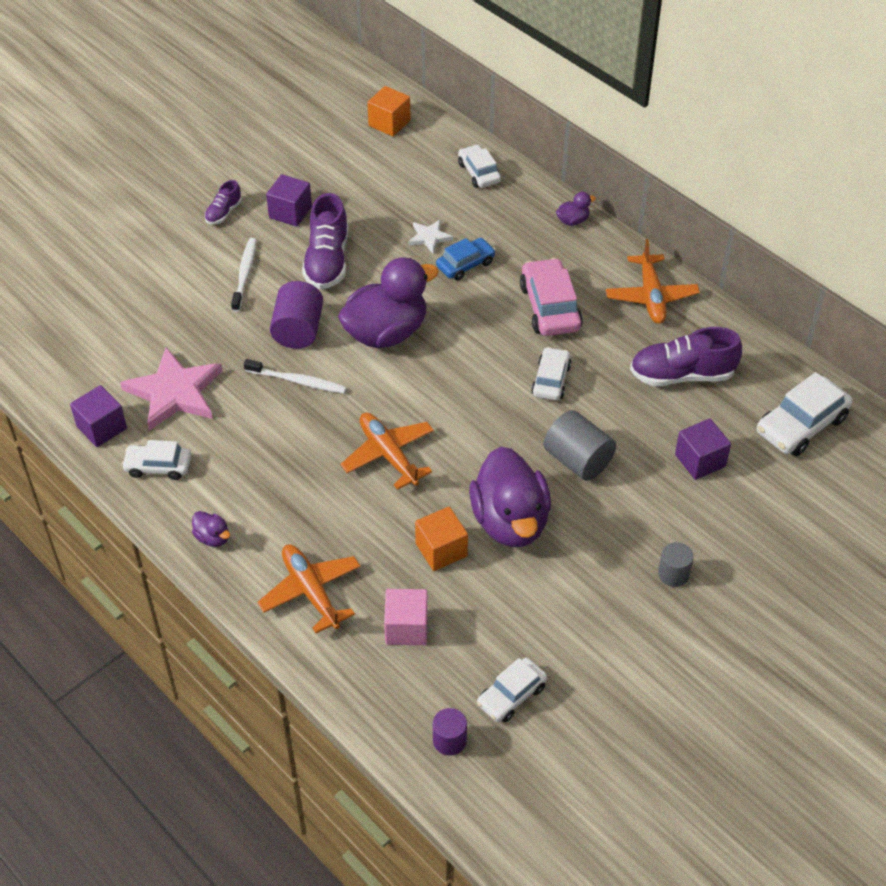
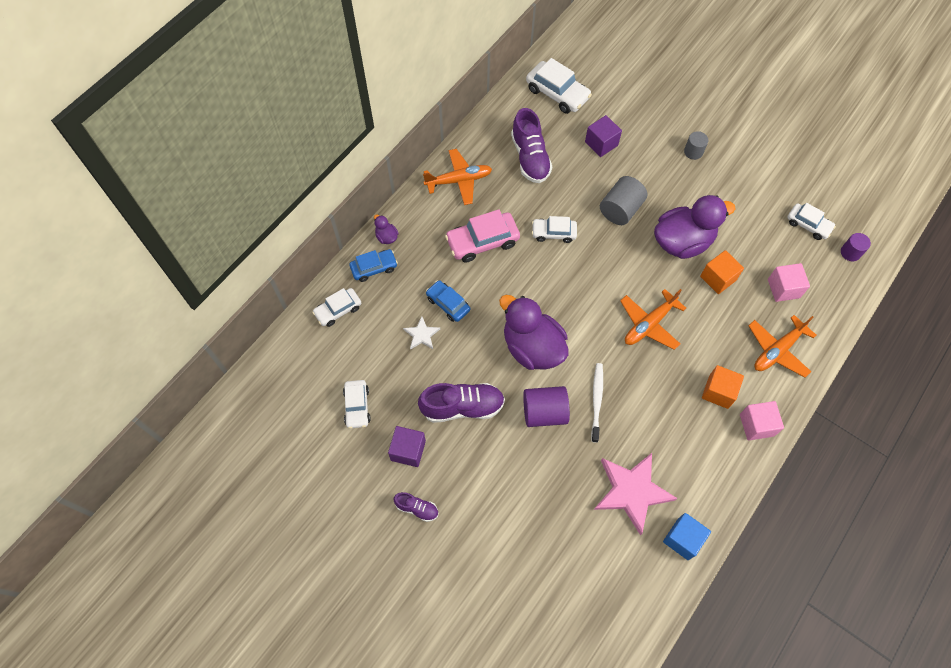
camera: 100 degrees left, 15 degrees up
(102, 428) = (683, 539): purple cube -> blue cube
(158, 466) = (707, 482): white car -> white car (357, 406)
(213, 538) = (756, 425): purple duck -> pink cube
(245, 274) = (489, 470): white toothbrush -> none
(389, 123) = (279, 392): orange cube -> orange cube (718, 391)
(530, 206) = (374, 268): none -> blue car

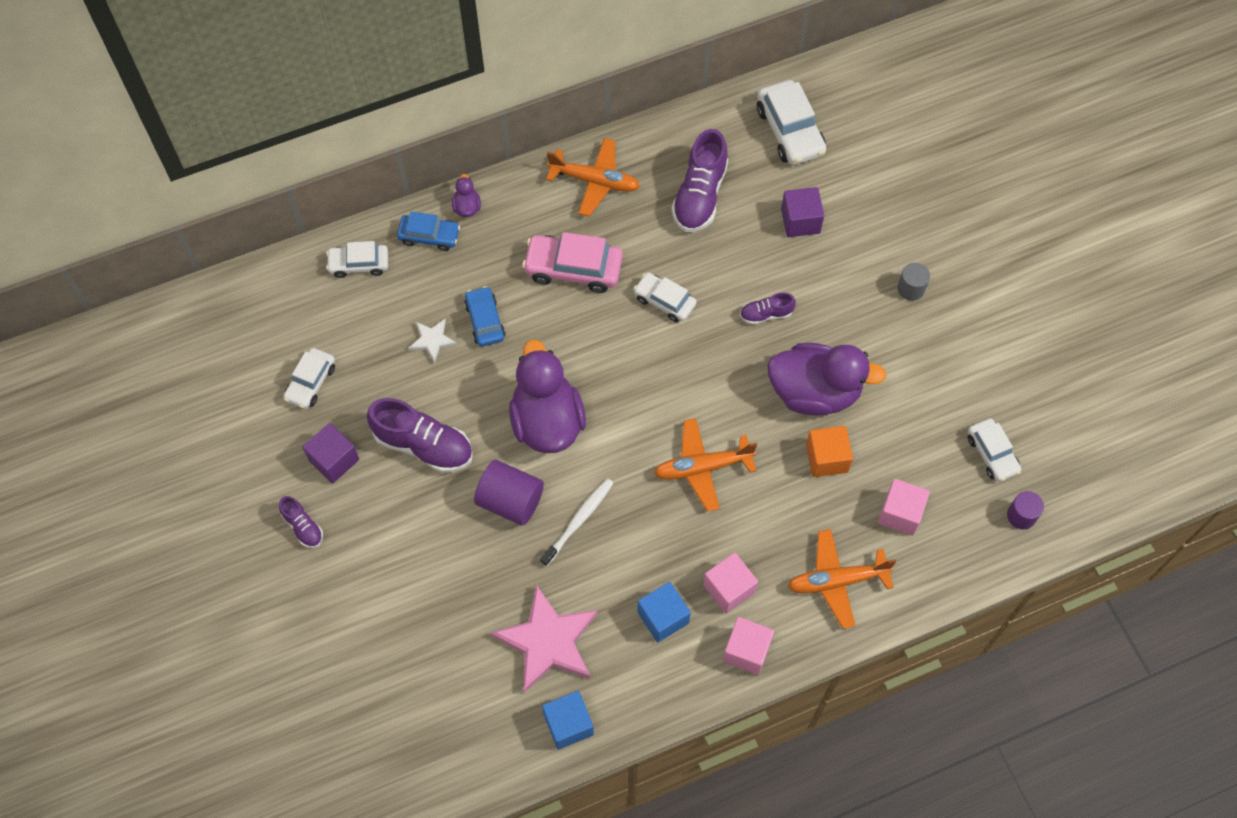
camera: 30 degrees right, 0 degrees up
(620, 210) = (766, 314): grey cylinder -> purple shoe
(692, 433) = (663, 617): none -> blue cube
(718, 391) = (729, 589): orange cube -> pink cube

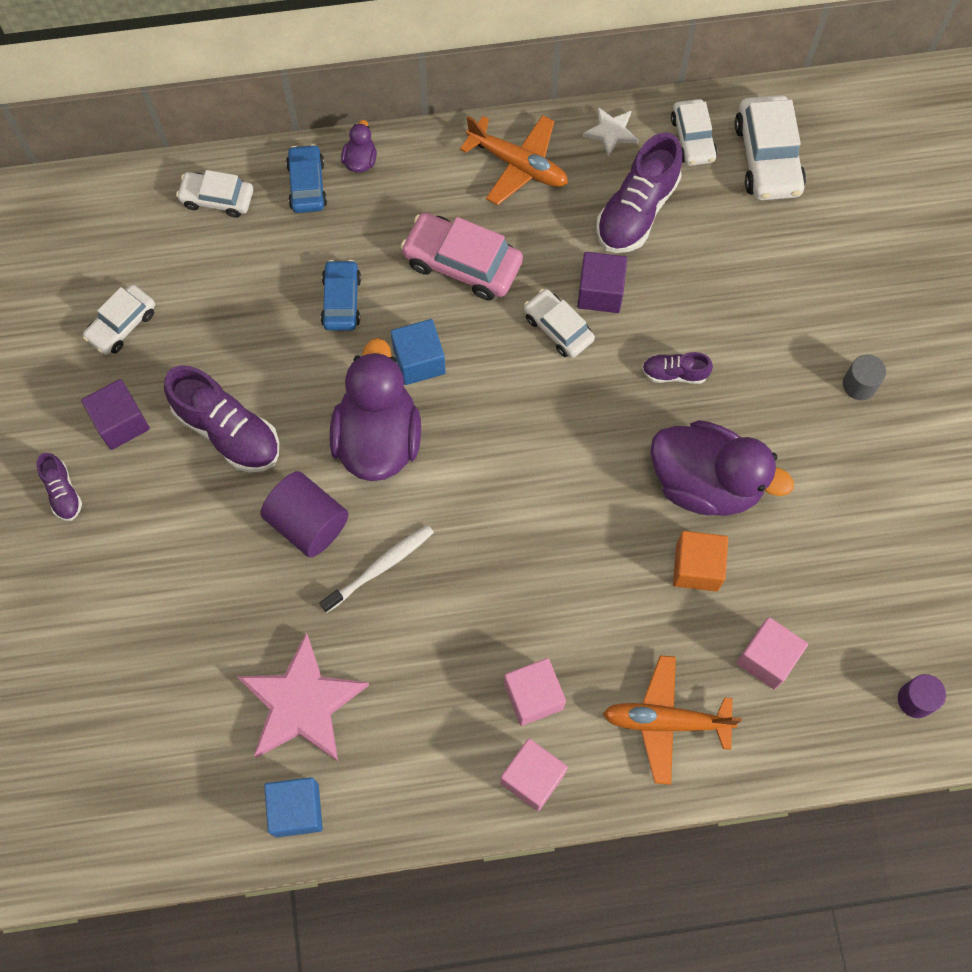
camera: 15 degrees right, 5 degrees up
(429, 236) = (307, 185): blue car -> blue car turned 120 degrees counterclockwise
(432, 340) = (274, 309): white star -> white star (611, 132)
(663, 617) = (445, 710): blue cube -> blue cube (419, 361)
(702, 467) = (544, 540): orange plane -> none
(800, 221) = (748, 270): purple cube -> purple cube (600, 292)
(992, 454) = (901, 613): white car -> white car (692, 139)

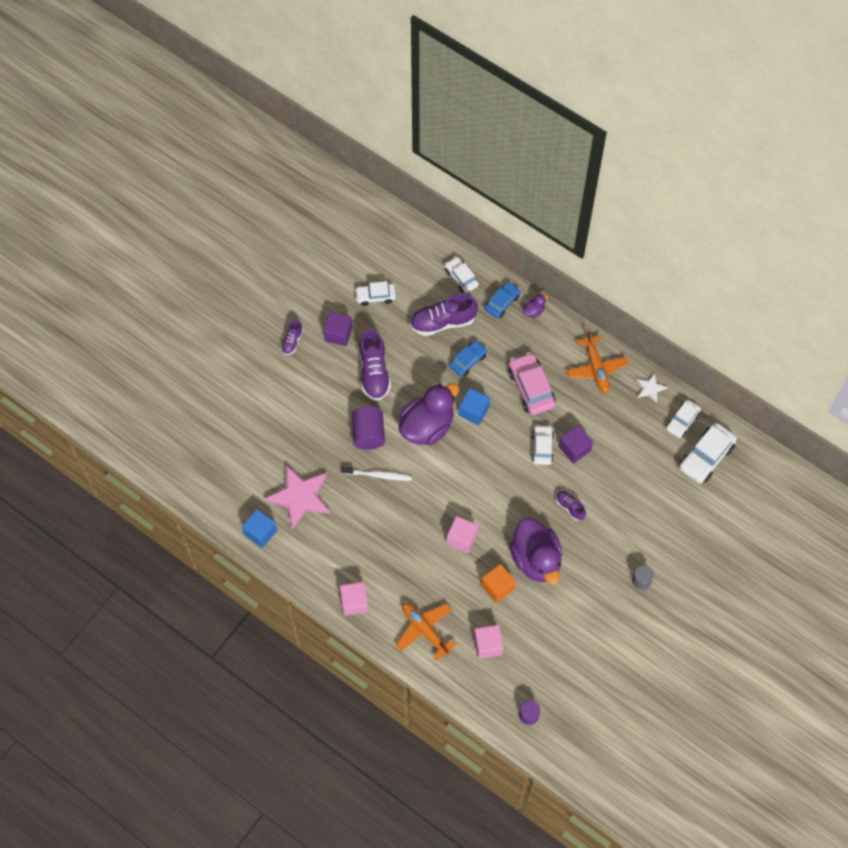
camera: 45 degrees right, 5 degrees down
(533, 696) = (385, 574): pink cube -> pink cube (462, 538)
(637, 211) = (625, 430): purple shoe -> purple shoe (442, 322)

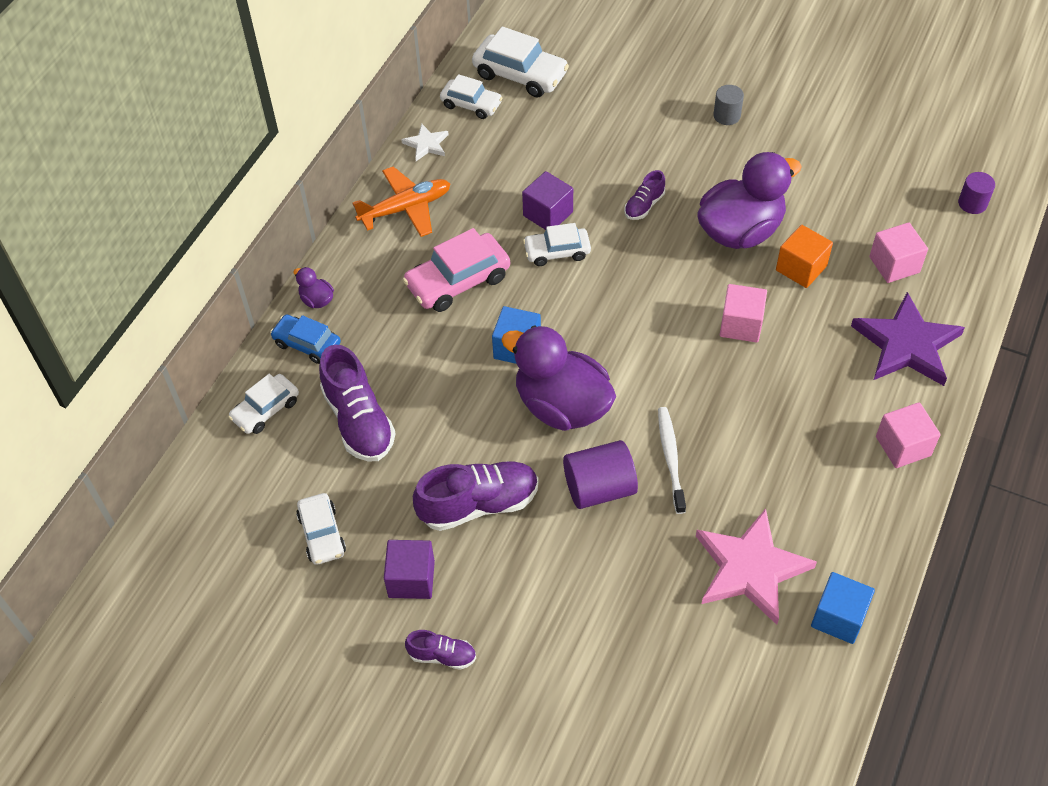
camera: 100 degrees left, 10 degrees down
(424, 630) = (906, 344): orange plane -> purple star
(468, 361) = (426, 371): blue car -> none

